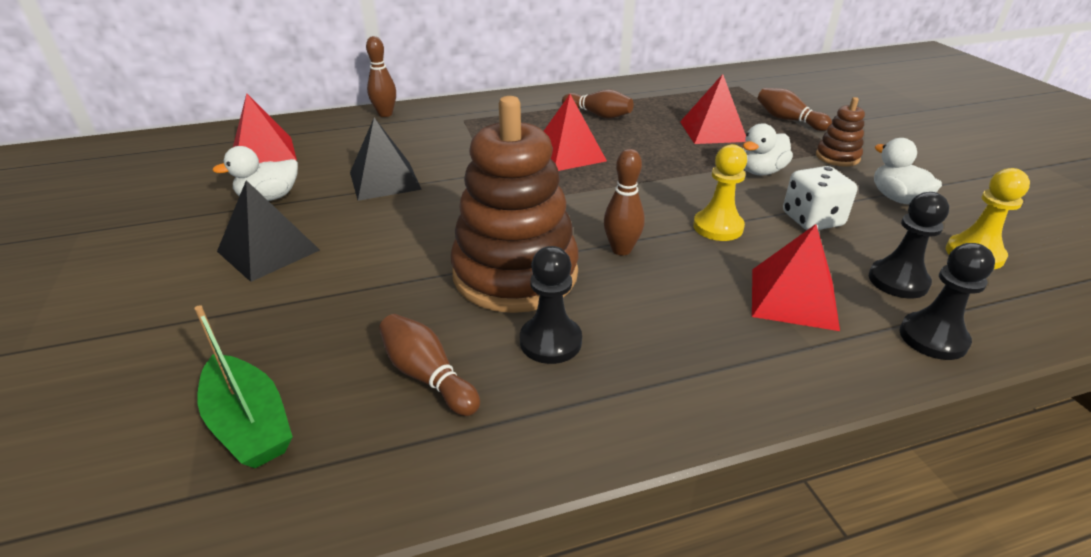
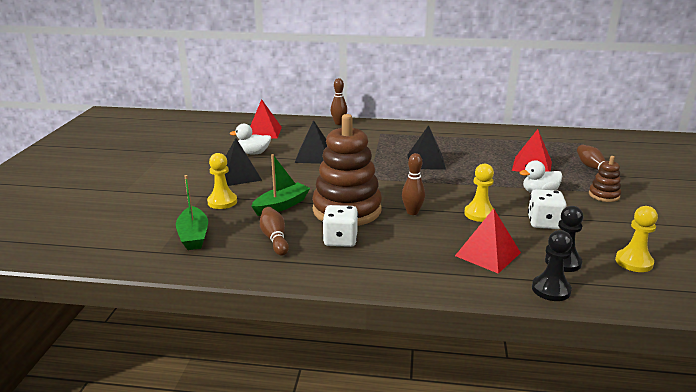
camera: 25 degrees right, 10 degrees down
(267, 319) = (222, 202): none -> yellow pawn
(392, 296) = (281, 205): none -> green boat
(550, 341) = (340, 240): black pawn -> white dice
(568, 154) = (426, 161): red pyramid -> black pyramid
(598, 115) = (465, 144): brown bowling pin -> none
(897, 198) = (618, 224): white duck -> none

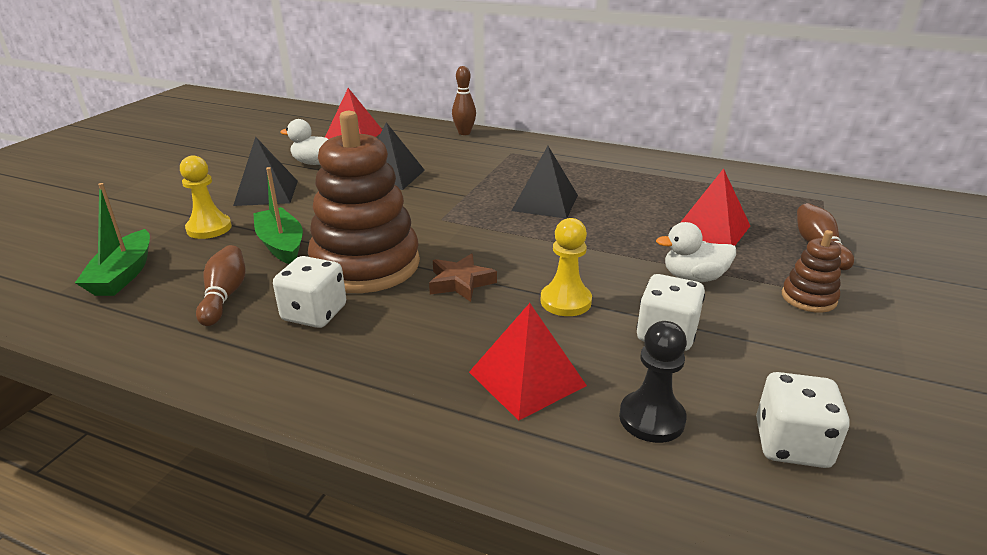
camera: 15 degrees right, 5 degrees up
(281, 205) = (281, 245): green boat -> green boat turned 90 degrees counterclockwise
(412, 212) = (460, 282): brown bowling pin -> brown star
(551, 289) = (591, 474): black pawn -> none
(634, 262) = (791, 444): yellow pawn -> white dice

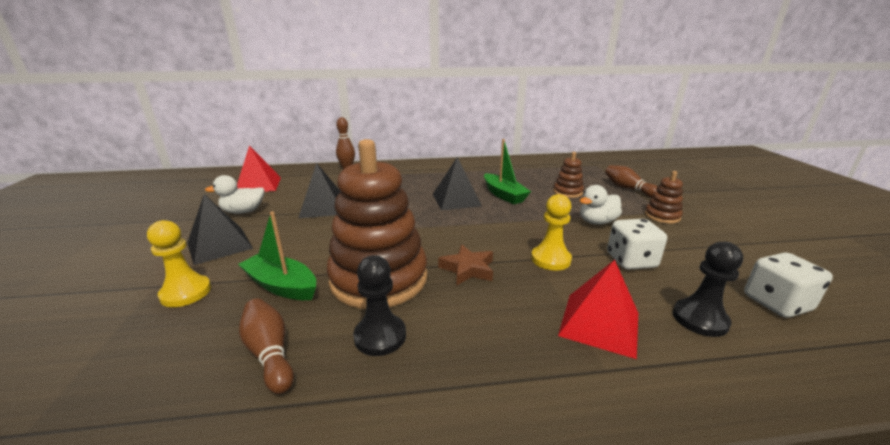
camera: 30 degrees left, 5 degrees down
(123, 274) = (115, 375): green boat -> green boat (504, 195)
(314, 313) = (380, 336): white dice -> black pawn
(711, 229) = (567, 192): red pyramid -> brown stacking toy

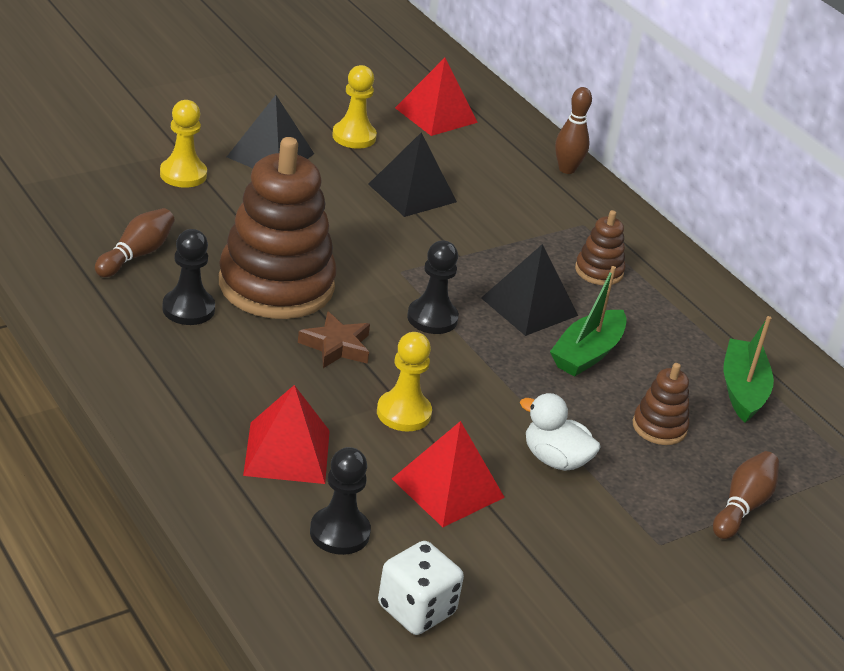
camera: 60 degrees right, 10 degrees up
(243, 211) = (354, 137): white duck -> yellow pawn
(281, 285) = (226, 225): green boat -> green boat (742, 390)
(453, 228) = (432, 318): none -> black pawn
(631, 261) = (448, 488): white dice -> red pyramid
(662, 216) = (634, 538): brown stacking toy -> brown stacking toy (599, 271)

